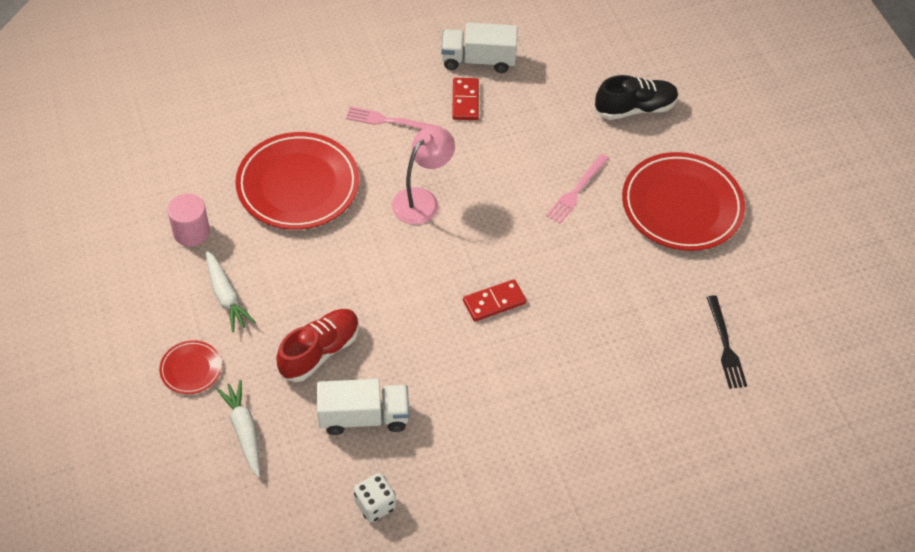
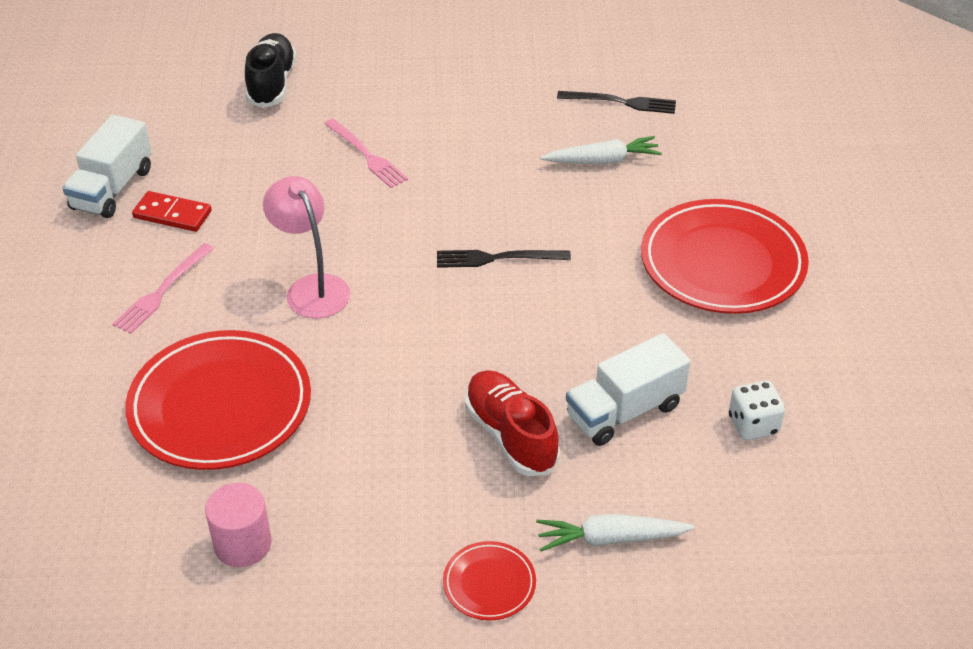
camera: 70 degrees left, 10 degrees down
(226, 296) = (378, 521): white carrot -> white carrot (602, 160)
(363, 417) = (624, 411): white truck -> white truck turned 135 degrees counterclockwise
(494, 302) = (497, 258): red domino -> black fork
(681, 205) = (427, 85): red plate -> red plate (722, 263)

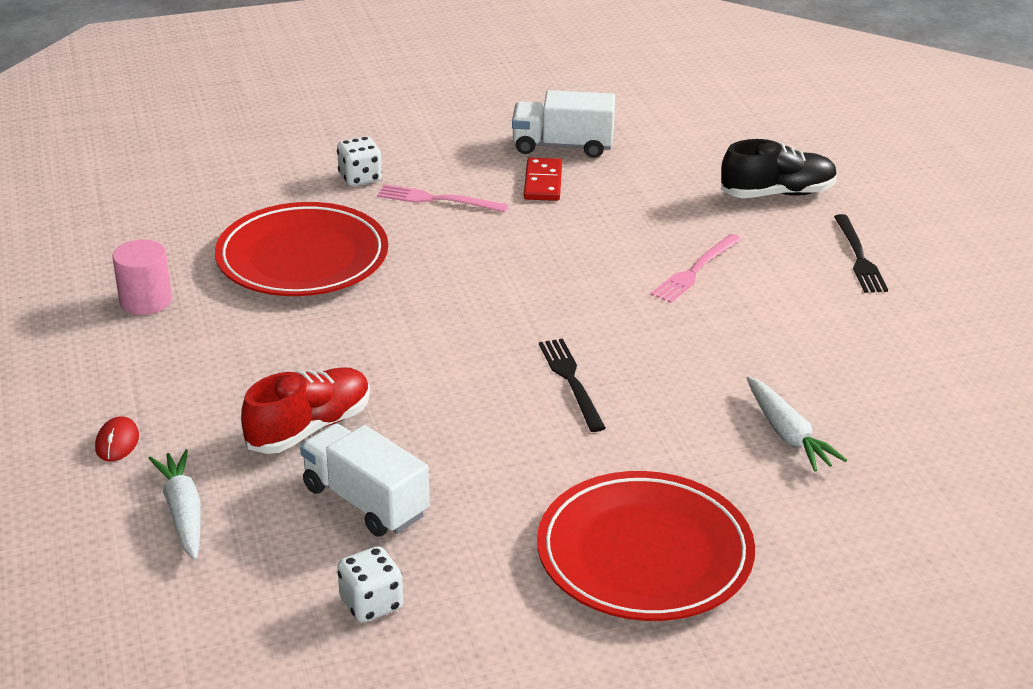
camera: 75 degrees right, 10 degrees down
(85, 341) = (360, 178): none -> white dice
(312, 288) = (475, 275): pink lamp -> none
(489, 583) = (117, 442): red plate -> red mouse
(621, 102) = (916, 435): black fork -> black fork (859, 257)

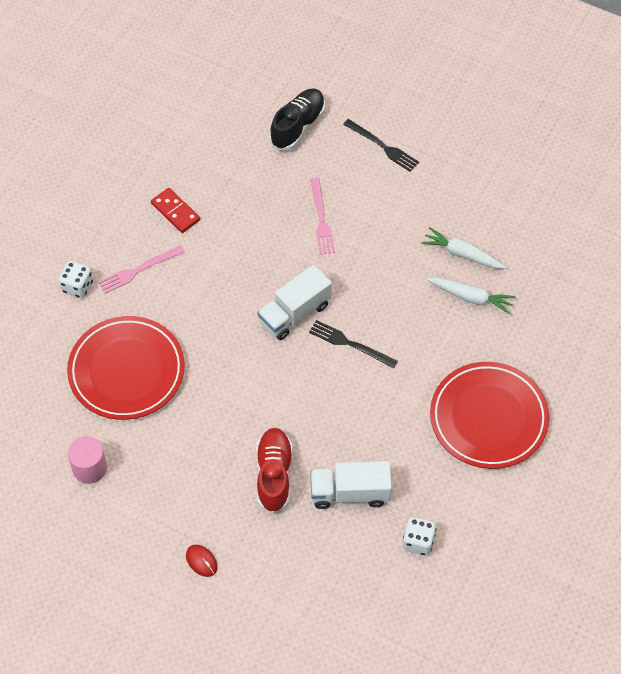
camera: 45 degrees left, 25 degrees up
(183, 513) = (284, 570): white carrot -> white carrot (462, 254)
(562, 146) = (151, 173): white truck -> white truck (294, 313)

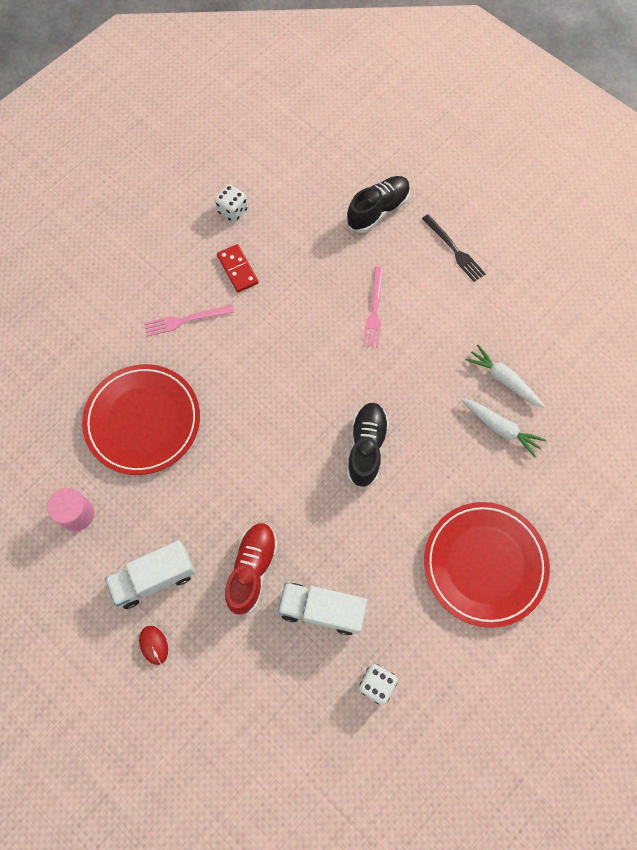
camera: 15 degrees right, 10 degrees up
(77, 286) = (123, 323): white dice -> white dice (232, 211)
(294, 313) = (321, 401): white truck -> white truck (154, 578)
(350, 344) = (366, 447): black fork -> black shoe

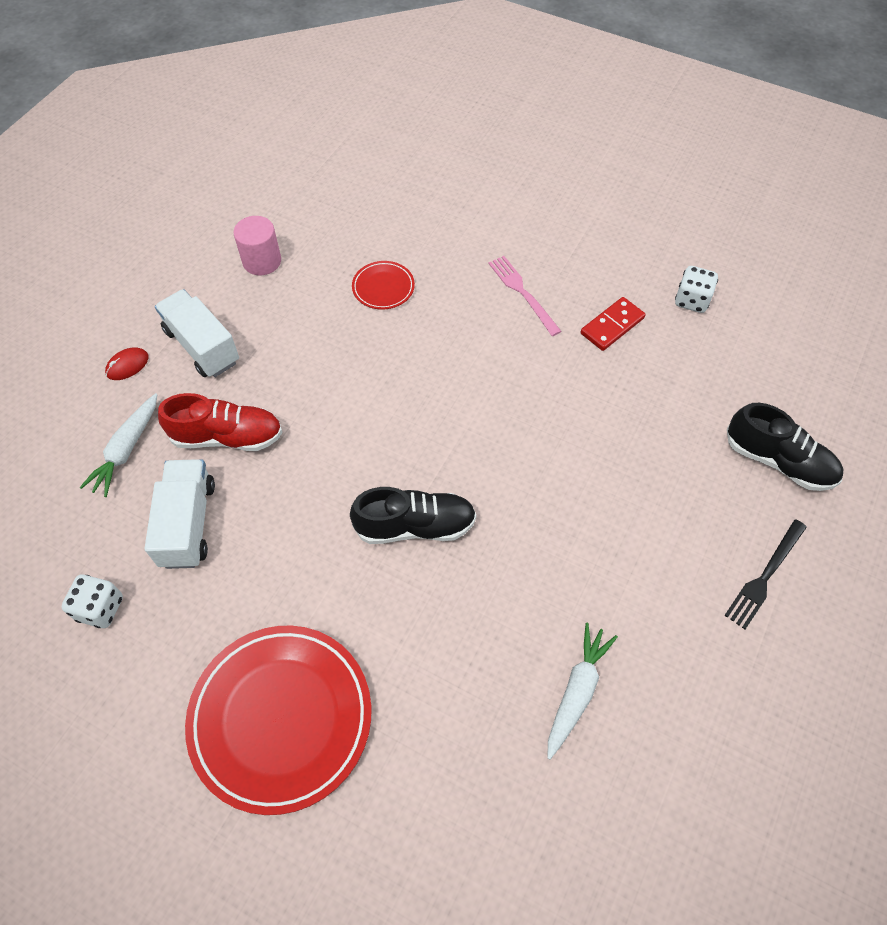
camera: 75 degrees right, 10 degrees down
(143, 421) = (383, 287): red plate -> red plate, size x0.46
(374, 310) = (620, 491): pink fork -> none
(500, 428) = (496, 701): white carrot -> white carrot (126, 449)

